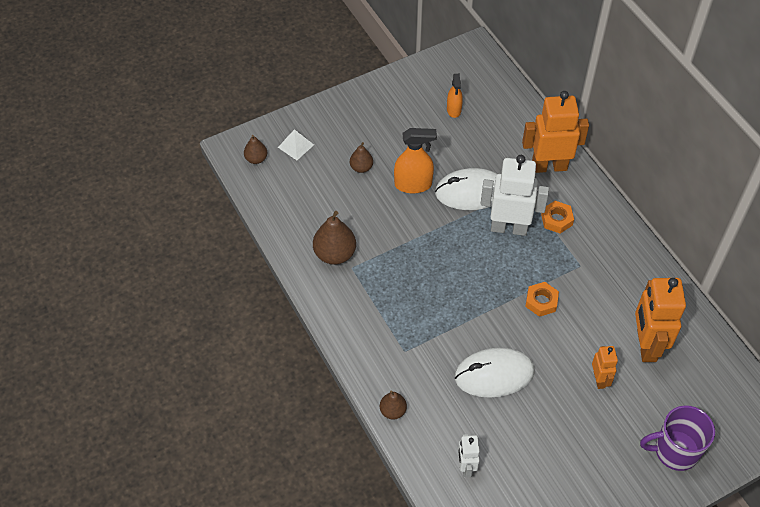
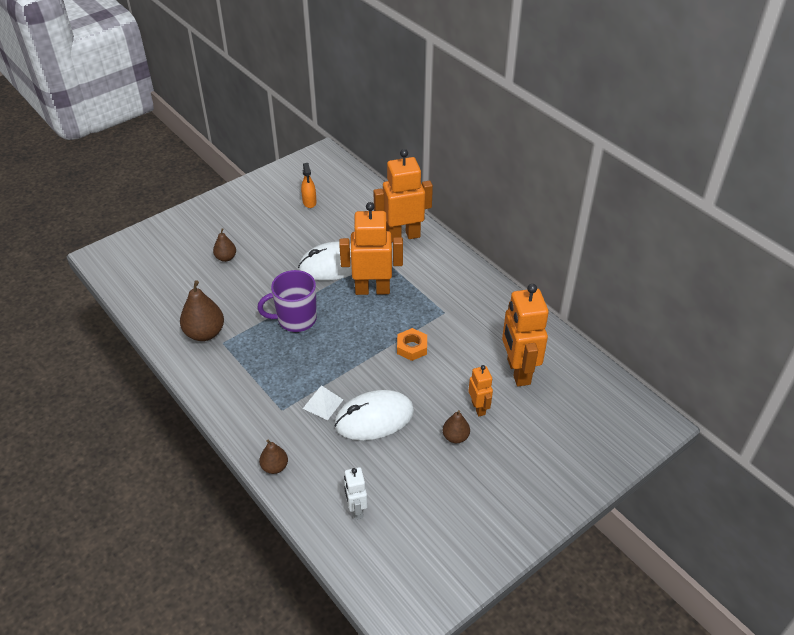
camera: 10 degrees left, 10 degrees down
(256, 159) = (122, 263): brown pear -> brown pear (455, 437)
(296, 146) = (161, 247): white pyramid -> white pyramid (323, 404)
(413, 184) = (277, 265): orange spray bottle -> none
(509, 228) = (372, 289): white robot -> orange robot
(556, 219) = (416, 277): orange nut -> none
(674, 451) = (563, 462): purple mug -> purple mug (295, 319)

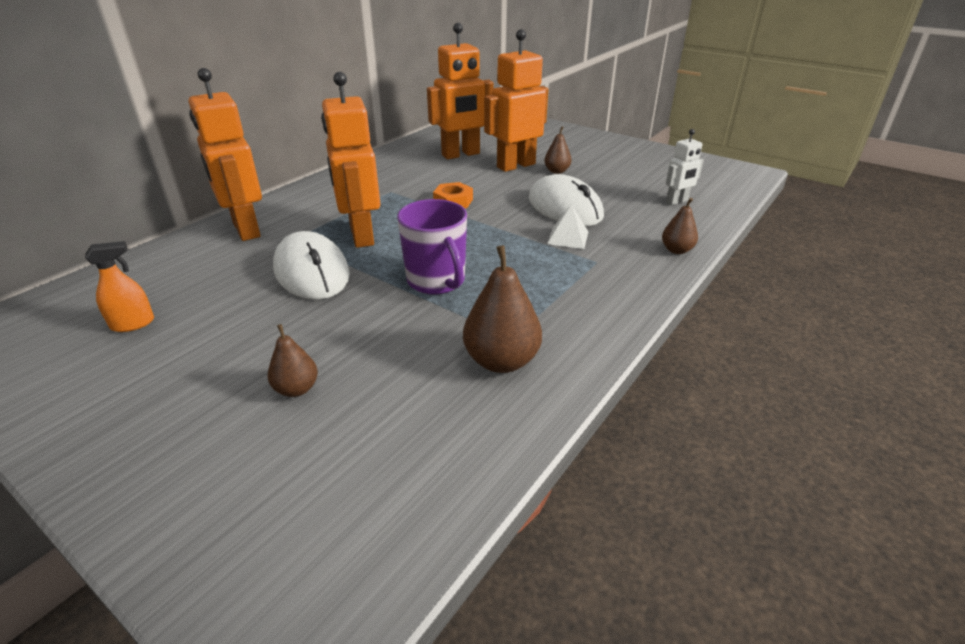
camera: 105 degrees left, 10 degrees down
(478, 408) = (515, 165): orange robot -> orange robot, size x1.92

